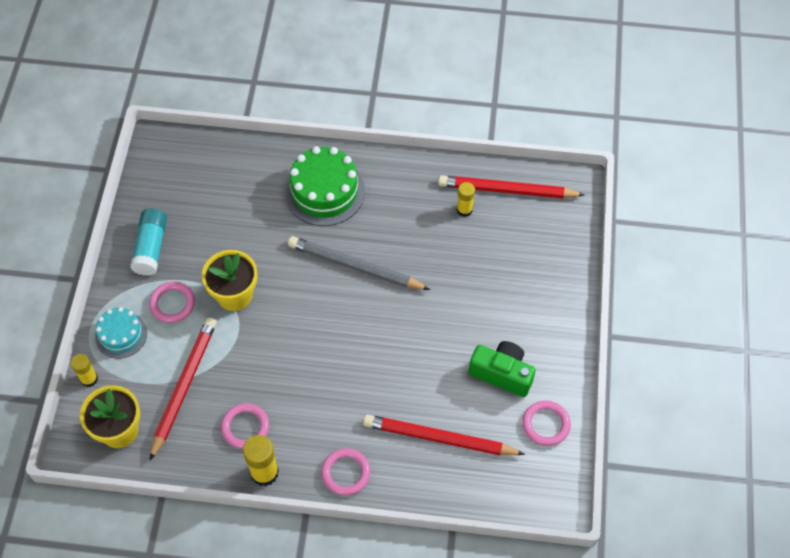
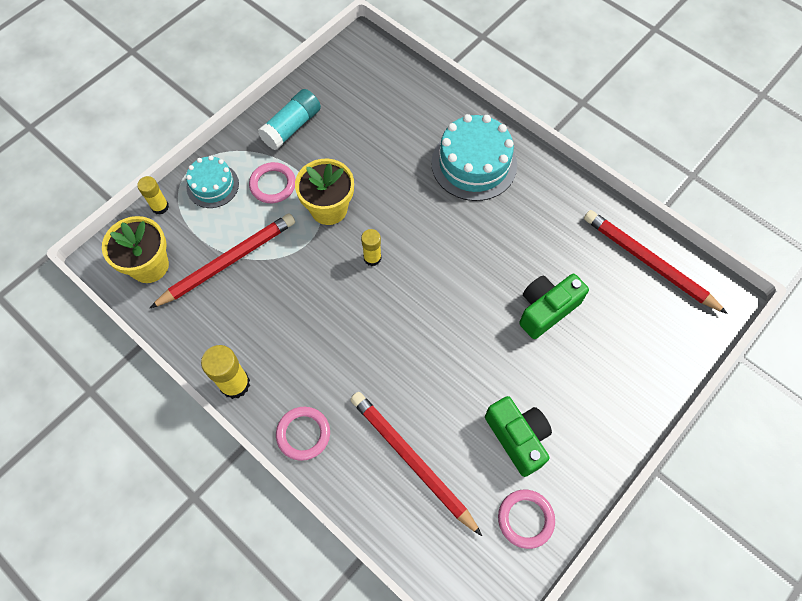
camera: 35 degrees right, 5 degrees up
(245, 427) = (250, 332): pink ring -> none
(324, 191) = (474, 164): green cake -> turquoise cake
(355, 266) = (452, 247): grey pencil -> none
(458, 270) = (546, 309): none -> green camera
(464, 210) = (593, 256): yellow glue stick -> yellow glue stick (372, 258)

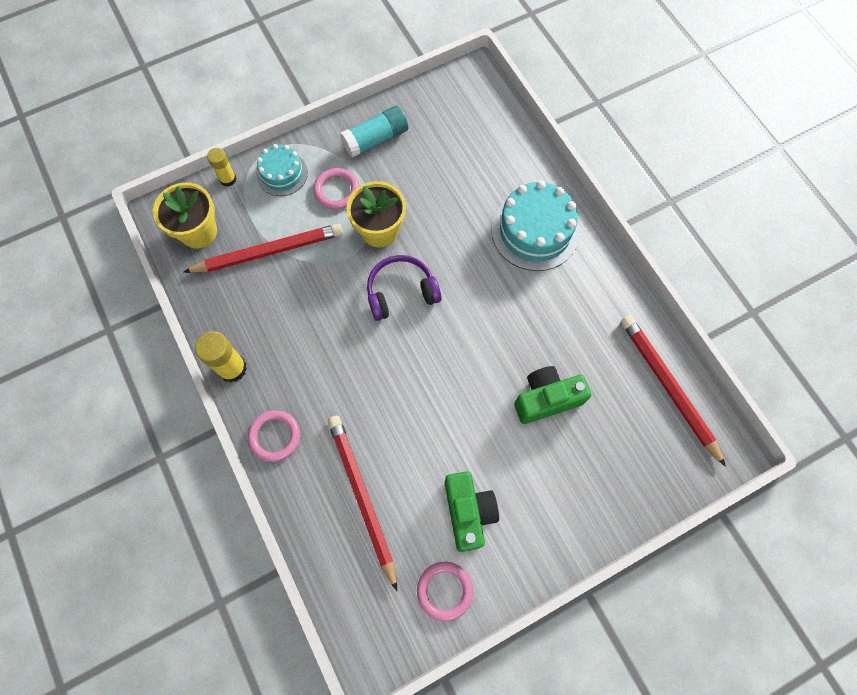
camera: 20 degrees right, 5 degrees up
(372, 258) = (401, 292): yellow glue stick -> purple headphones

